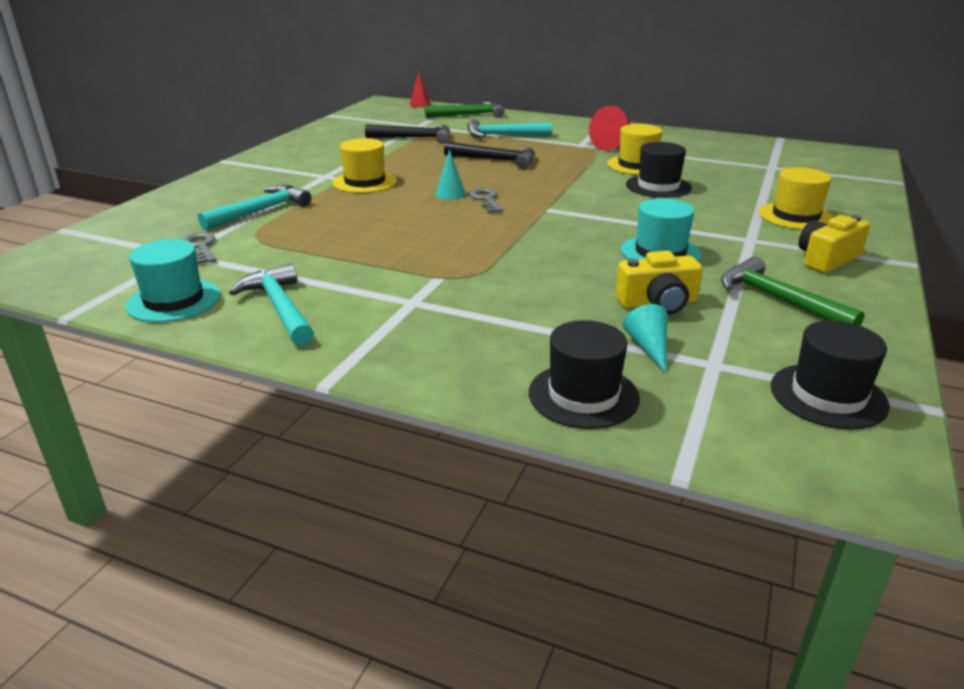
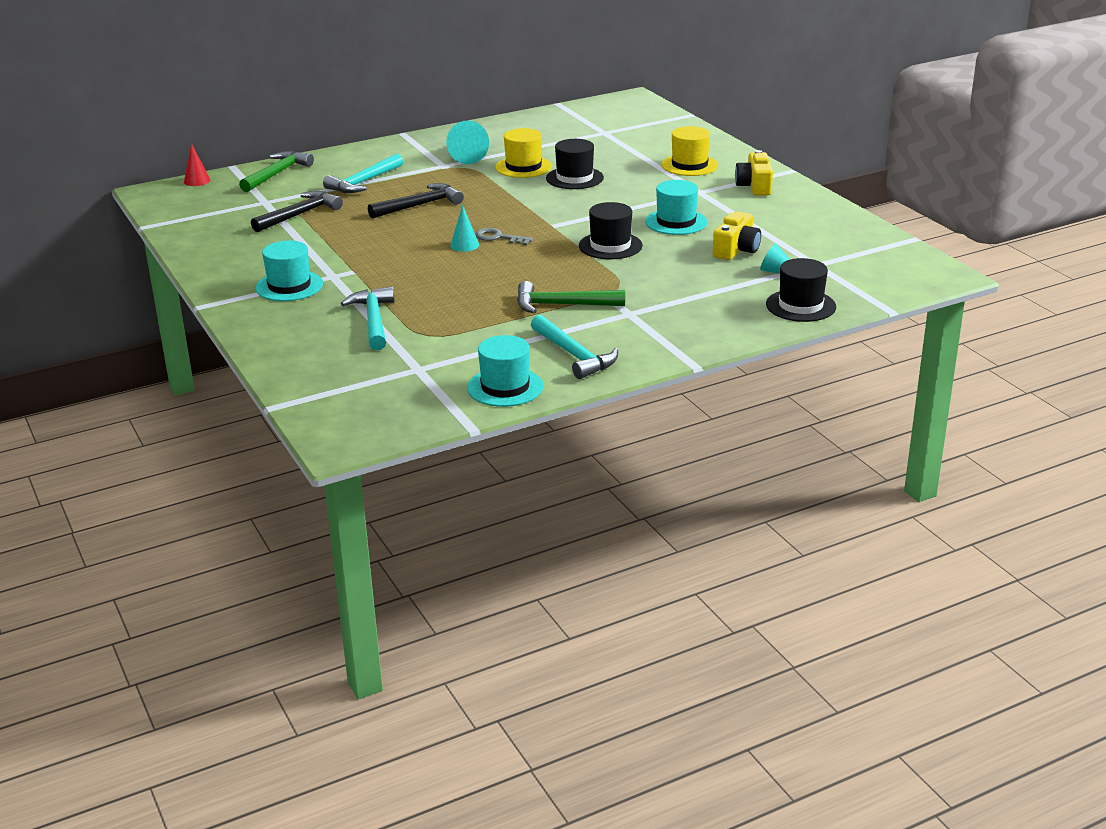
camera: 50 degrees left, 0 degrees up
(200, 247) = (415, 359): grey key -> none
(280, 308) = (574, 355): turquoise hammer -> turquoise hammer turned 135 degrees counterclockwise
(289, 171) = (289, 286): none -> turquoise hat
(365, 182) = (378, 266): yellow hat -> none
(615, 144) = (466, 155): red cone -> turquoise cone
(778, 299) = (779, 220): green hammer -> green hammer (562, 305)
(828, 396) = (876, 253): black hat -> black hat (610, 246)

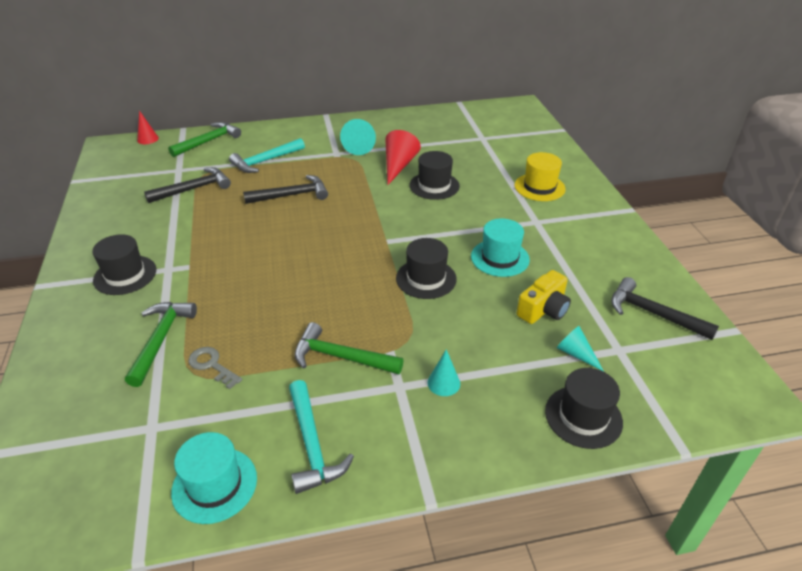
camera: 15 degrees right, 10 degrees up
(289, 286) = (125, 275): turquoise hat -> black hat
(374, 320) = (161, 340): turquoise hammer -> green hammer
(464, 245) = (299, 251): turquoise cone -> turquoise cone (443, 383)
(498, 237) = (333, 247): grey key -> grey key (212, 365)
(523, 167) = (398, 166): yellow hat -> red cone
(754, 186) = (590, 224): yellow camera -> none
(839, 238) = (653, 313): none -> black hammer

